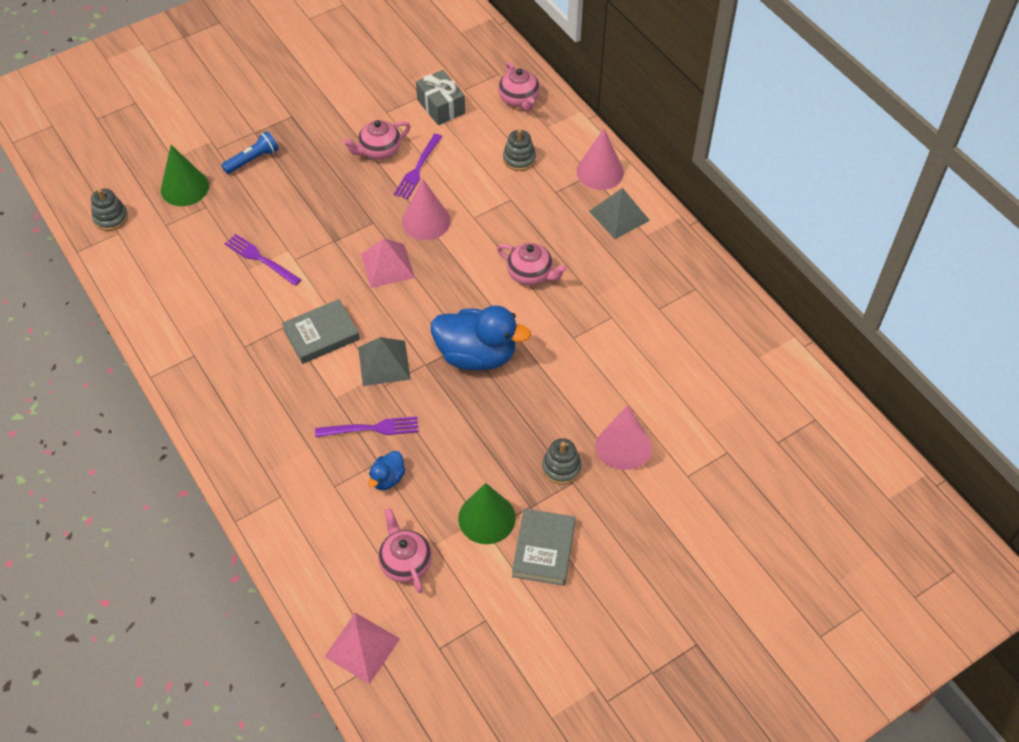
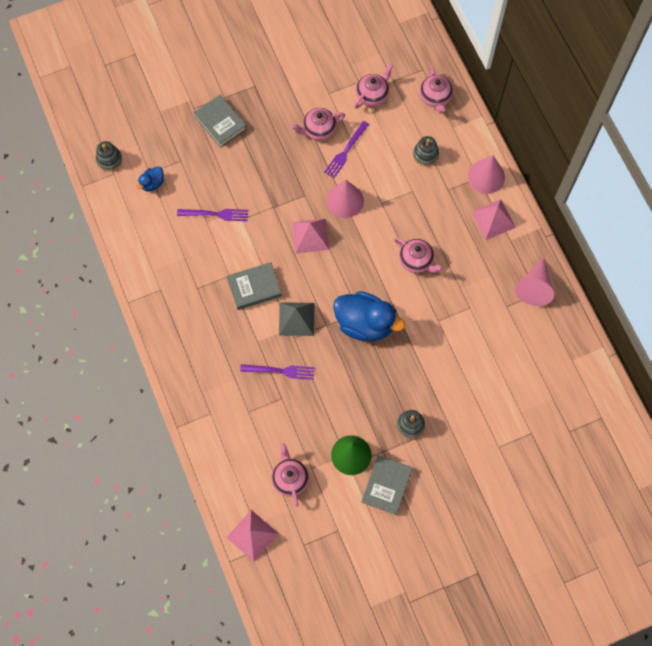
camera: 10 degrees right, 15 degrees up
(184, 188) = (166, 141): green cone -> none
(253, 160) = (220, 123): blue flashlight -> grey book
(260, 259) = (216, 214): purple fork -> purple fork turned 135 degrees clockwise
(387, 478) = (286, 412): blue duck -> blue duck (152, 183)
(441, 106) = (372, 95): grey gift -> pink teapot
(619, 215) = (493, 219): grey pyramid -> pink pyramid
(623, 446) = (457, 415): pink cone -> pink cone (534, 287)

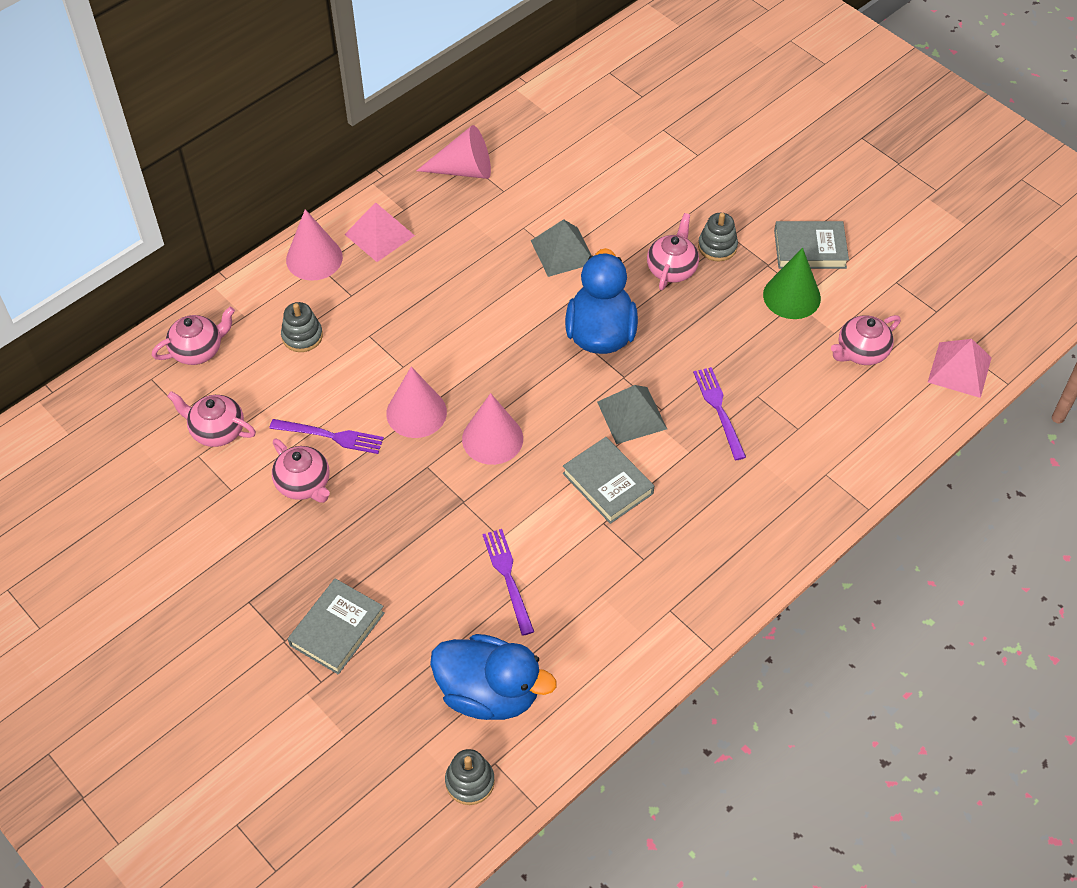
camera: 110 degrees left, 15 degrees down
(152, 183) = (489, 693): blue duck -> blue duck, size x2.14
(310, 236) = (492, 438): pink pyramid -> pink cone
(416, 260) = (478, 302): pink teapot -> pink teapot (672, 269)
(440, 325) = (562, 252): none -> grey pyramid

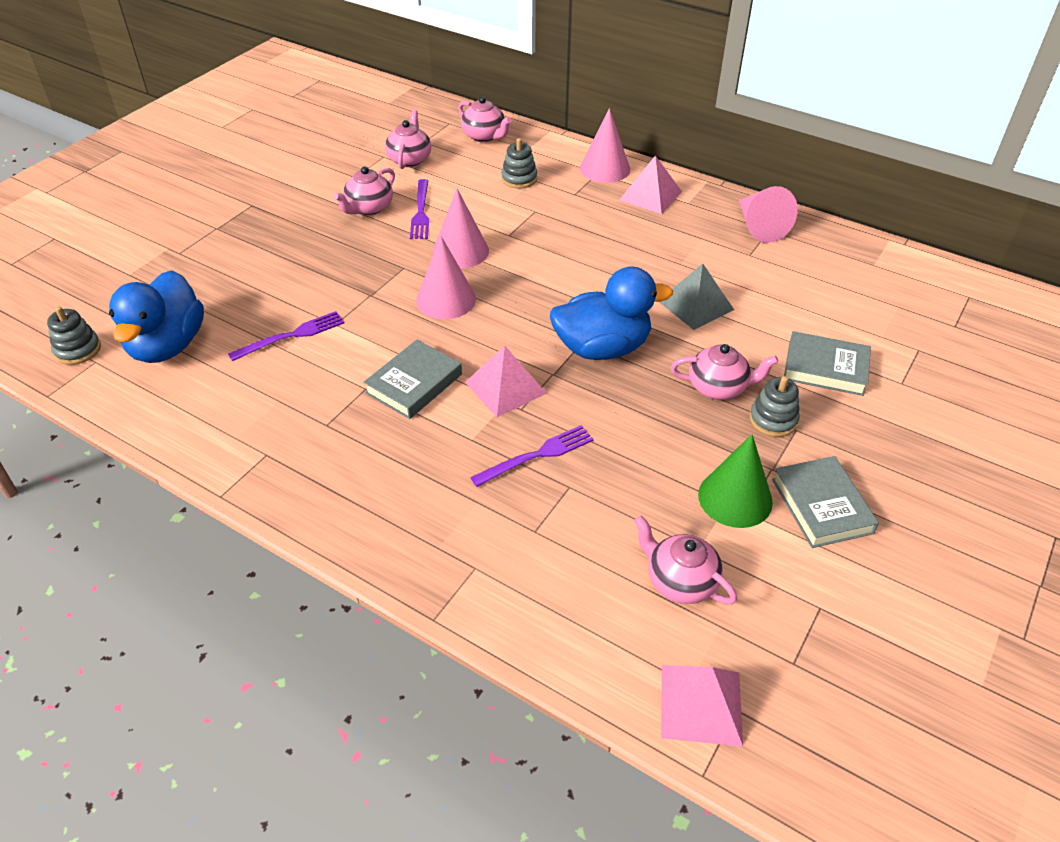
camera: 75 degrees right, 10 degrees down
(337, 629) = (229, 251): grey book -> grey book (825, 368)
(631, 415) = (505, 387): grey pyramid -> pink pyramid

